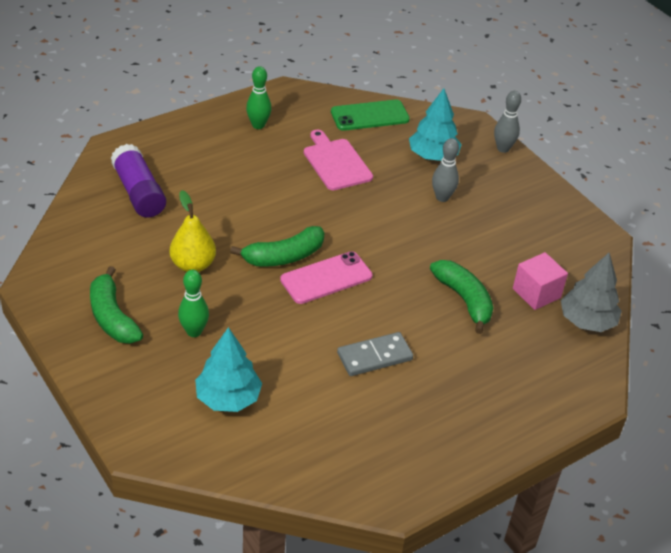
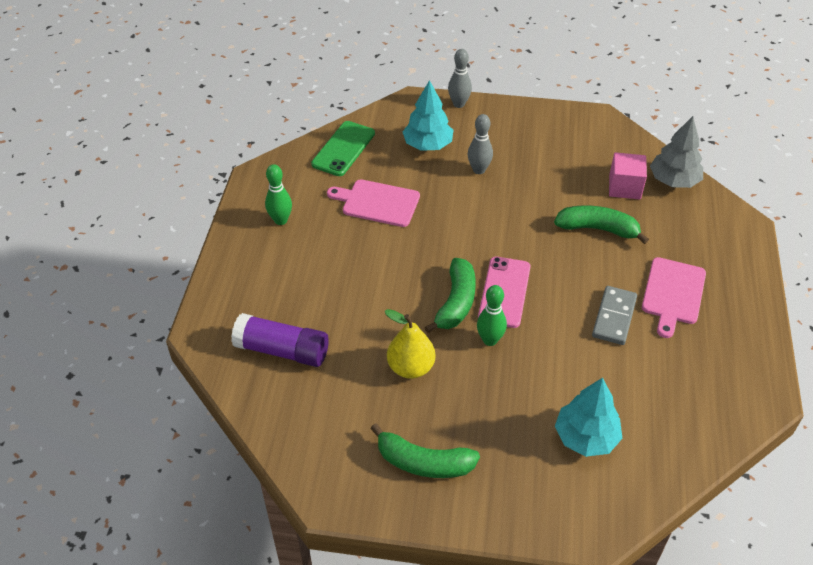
camera: 45 degrees left, 5 degrees up
(194, 331) = (491, 414): green bowling pin -> green bowling pin (490, 340)
(446, 382) = (673, 293): none -> pink cutting board

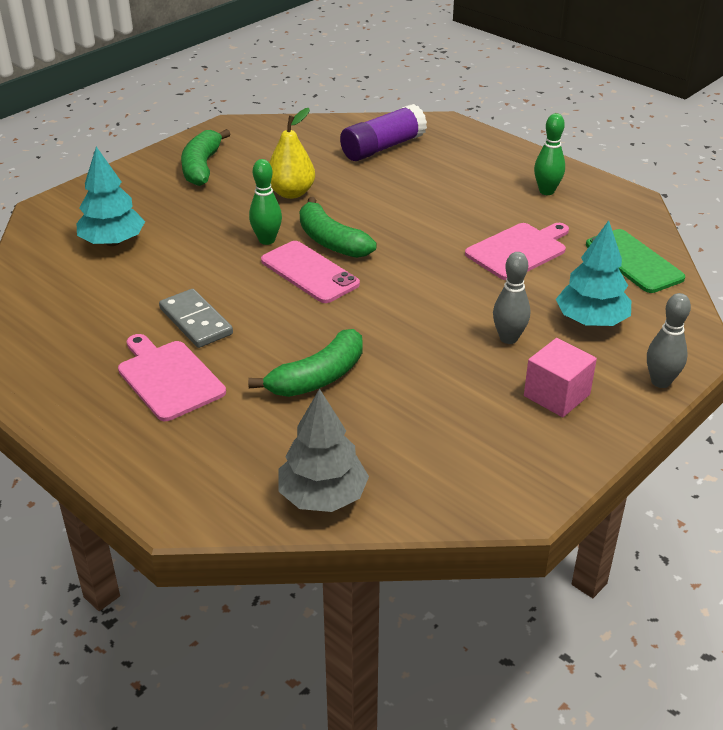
camera: 125 degrees right, 10 degrees down
(423, 462) = (202, 167): green banana -> green banana turned 45 degrees counterclockwise
(624, 187) = (359, 441): pink cube -> pink cube (556, 395)

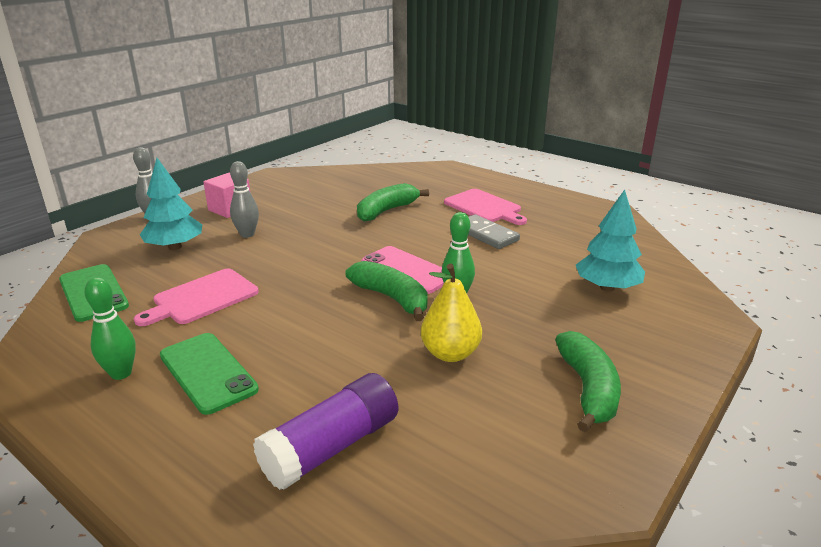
camera: 175 degrees right, 10 degrees down
(323, 496) = (376, 173): grey tree -> none
(480, 189) = (207, 372): none -> green phone

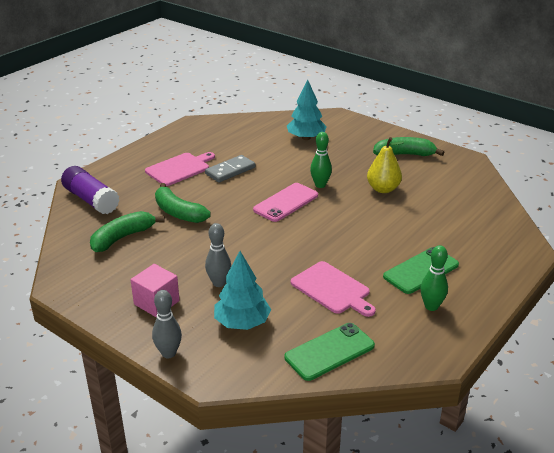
camera: 90 degrees left, 5 degrees up
(331, 447) = (468, 222): purple glue stick -> purple glue stick (91, 200)
(392, 298) = (325, 208): green banana -> green banana (123, 237)

